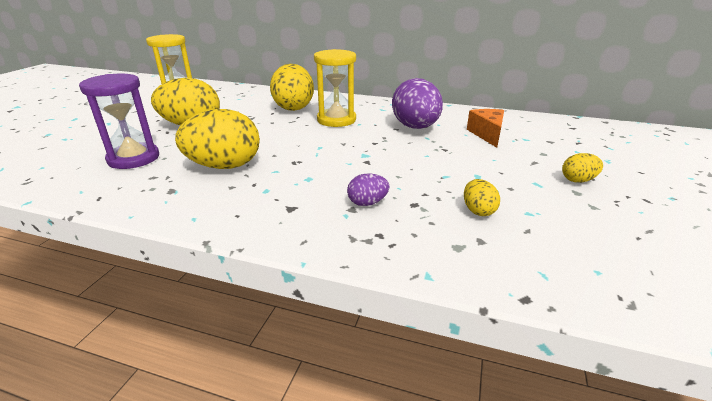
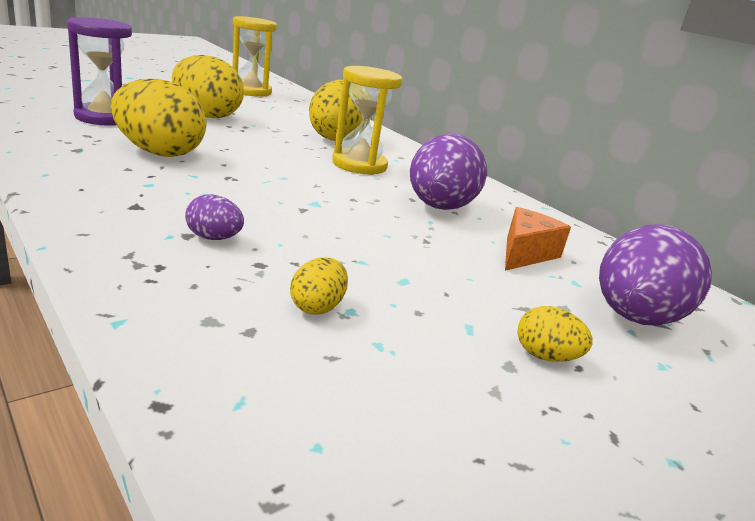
camera: 30 degrees right, 5 degrees down
(568, 144) = (634, 318): none -> purple egg

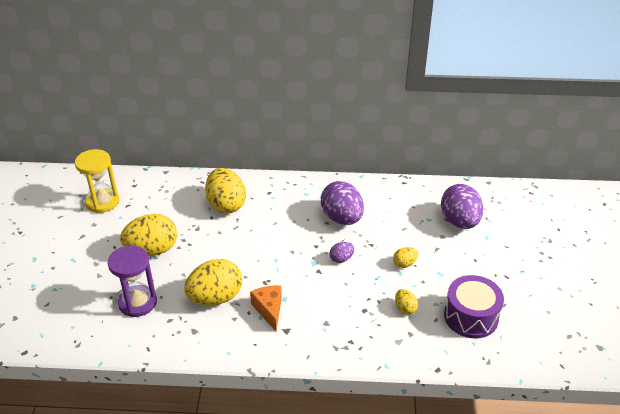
camera: 45 degrees left, 15 degrees up
(214, 238) = (334, 315): purple egg -> purple egg (341, 259)
(359, 165) = (273, 218): yellow hourglass -> none
(404, 412) = (471, 317): none -> purple drum
(525, 253) = (399, 218): orange cheese -> orange cheese (269, 310)
(545, 356) = (465, 264): yellow egg -> yellow egg (404, 264)

